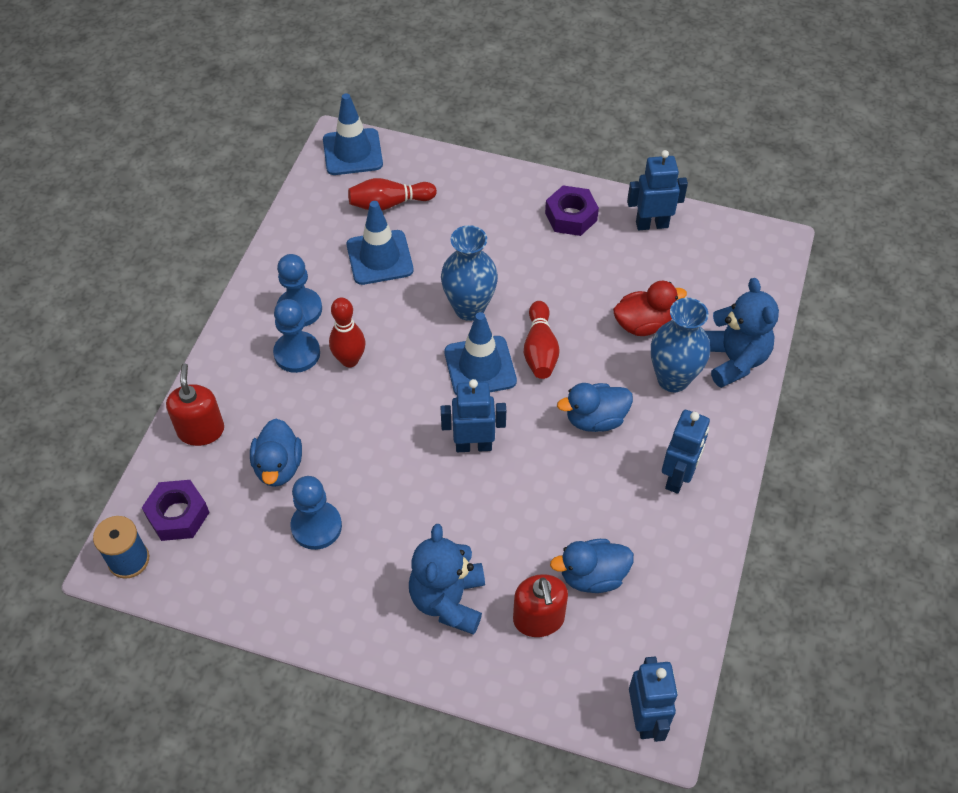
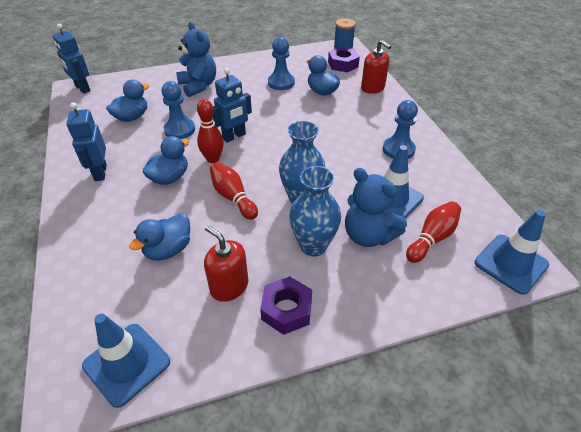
camera: 145 degrees right, 10 degrees down
(297, 353) = (371, 131): blue pawn -> blue pawn (179, 130)
(349, 360) = (340, 141): red bowling pin -> red bowling pin (213, 159)
(480, 366) = (263, 171): blue traffic cone -> blue traffic cone (127, 364)
(538, 619) = (151, 96): red soap dispenser -> red soap dispenser (229, 286)
(642, 324) = (168, 249): red duck -> blue duck
(651, 224) = (207, 346): blue robot -> none
(673, 379) = (126, 223): blue vase -> blue vase (313, 246)
(733, 360) = (81, 259): blue teddy bear -> blue teddy bear (368, 235)

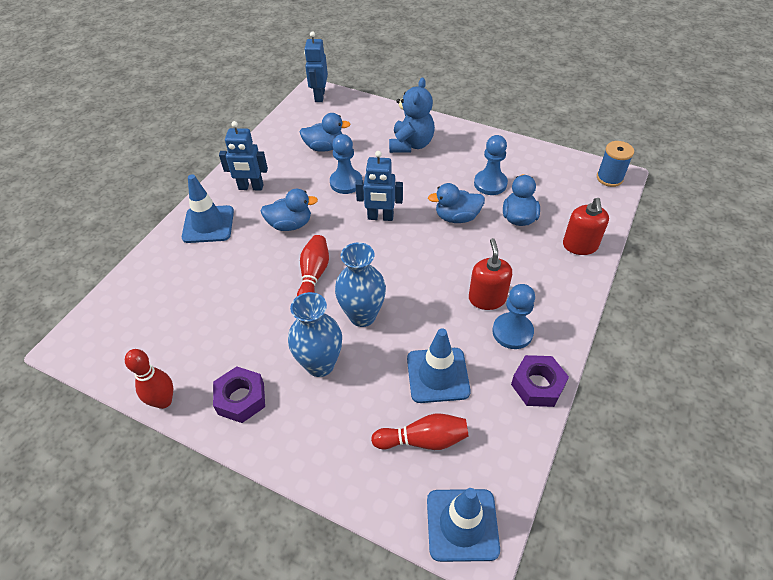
camera: 45 degrees right, 5 degrees up
(100, 173) = (251, 187): blue robot -> blue robot turned 120 degrees counterclockwise
(127, 364) = (117, 350): blue traffic cone -> blue traffic cone (208, 224)
(168, 249) = (224, 286): blue duck -> blue duck (457, 217)
(213, 159) = (339, 228): red bowling pin -> red bowling pin (163, 401)
(229, 286) = (228, 348): red soap dispenser -> red soap dispenser (487, 298)
(343, 64) = (584, 197): purple nut -> purple nut (537, 385)
(368, 235) = (373, 392): blue teddy bear -> none

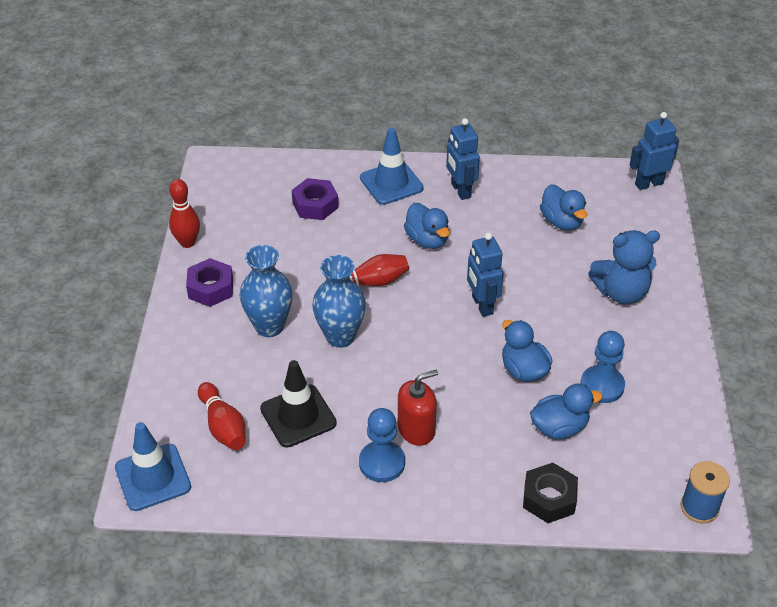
camera: 65 degrees right, 5 degrees down
(346, 182) = (517, 259): blue pawn -> none
(438, 375) = (298, 416): blue traffic cone -> black traffic cone
(537, 385) = (324, 500): purple nut -> purple nut (315, 205)
(580, 245) = (549, 498): red soap dispenser -> black nut

